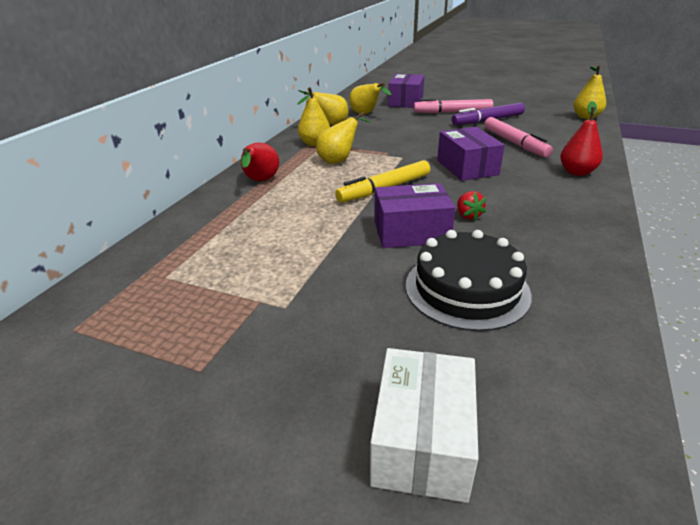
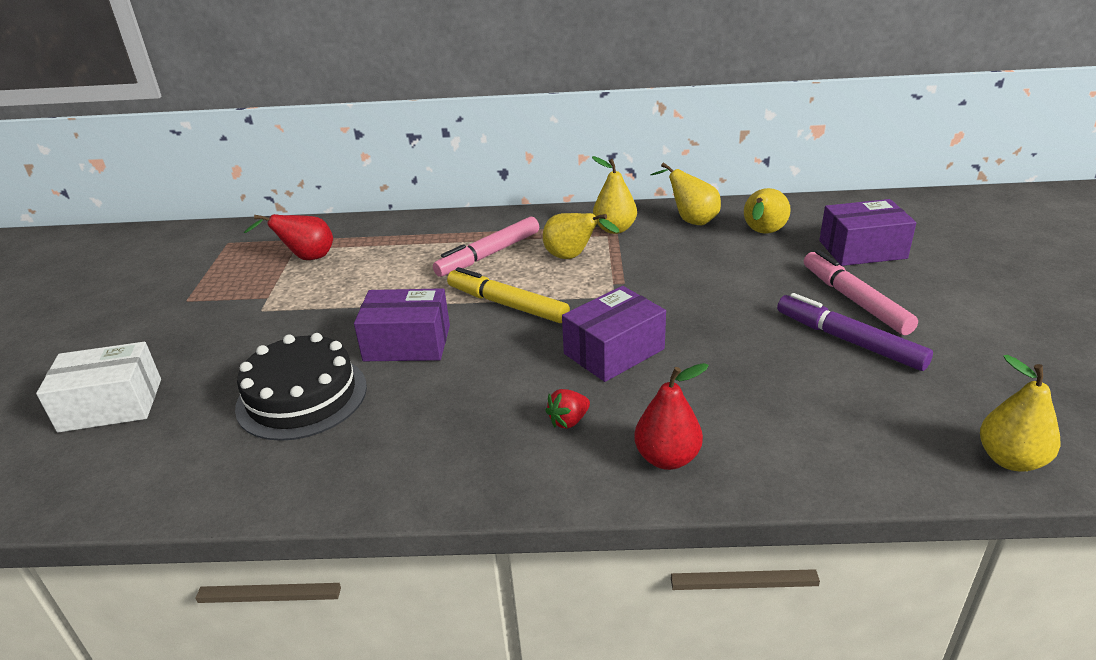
camera: 70 degrees right, 0 degrees up
(260, 181) = (486, 231): red pear -> red pear (306, 258)
(411, 232) = (407, 343): purple box -> purple box turned 60 degrees counterclockwise
(468, 216) = (462, 374): red strawberry -> red strawberry (568, 421)
(515, 143) = (753, 382): pink marker -> pink marker (489, 255)

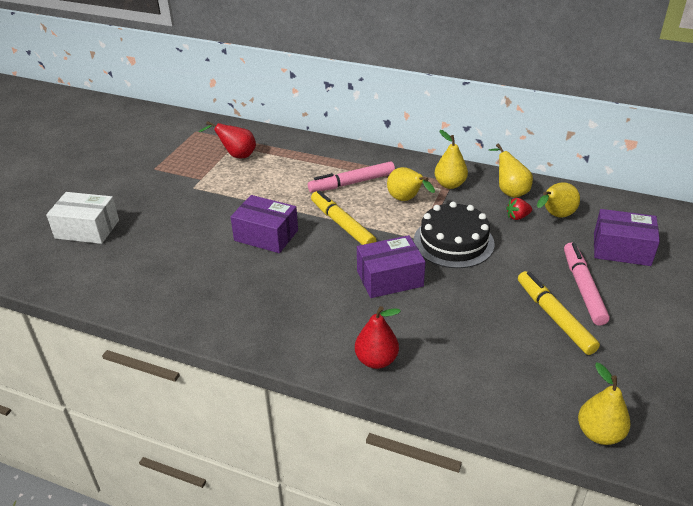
camera: 20 degrees right, 5 degrees up
(302, 396) = (189, 254): black cake -> black cake (453, 242)
(568, 421) = (332, 317): red strawberry -> red strawberry (517, 217)
(848, 341) = (554, 317): purple marker -> yellow marker

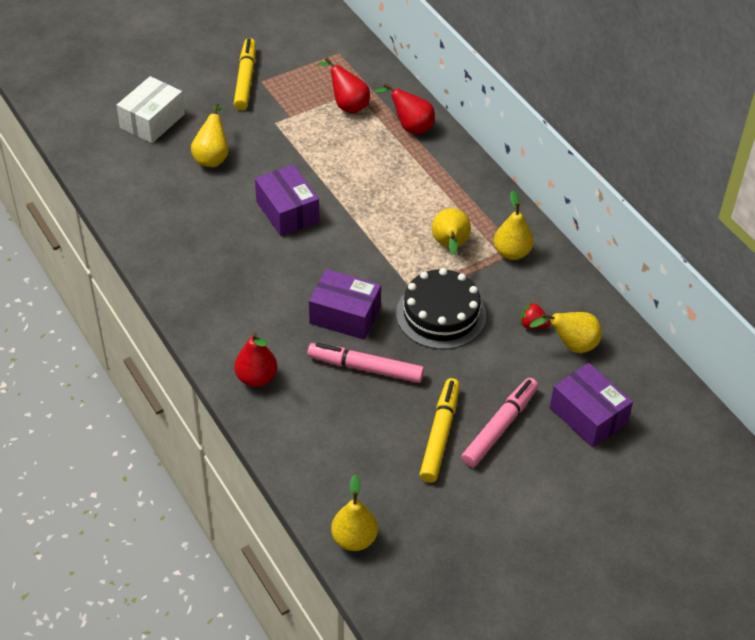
camera: 35 degrees right, 10 degrees up
(87, 229) = (152, 121): white box -> white box turned 75 degrees clockwise
(295, 149) = (410, 127): none -> red pear
(342, 225) = (362, 238): yellow marker -> yellow marker (245, 79)
(352, 183) = (420, 198): pink marker -> pink marker (365, 368)
(509, 191) = (561, 293): yellow pear -> yellow pear (212, 157)

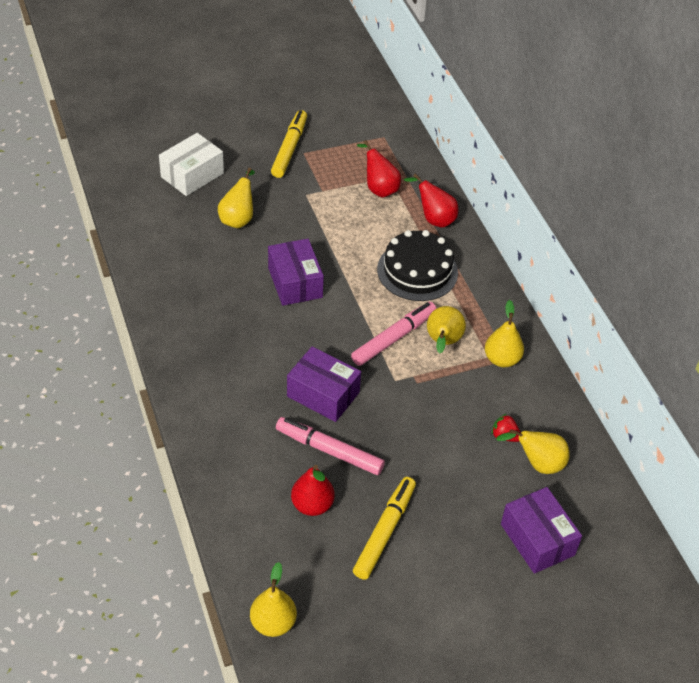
camera: 10 degrees right, 0 degrees up
(256, 378) = (222, 441): red pear -> red pear (312, 505)
(441, 314) = (416, 409): black cake -> black cake (417, 271)
(499, 427) = (446, 534): pink marker -> pink marker (393, 338)

